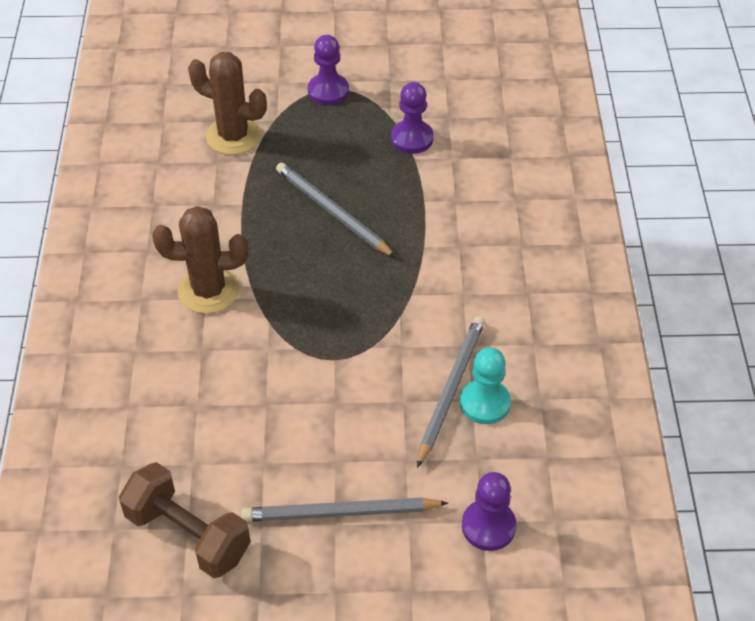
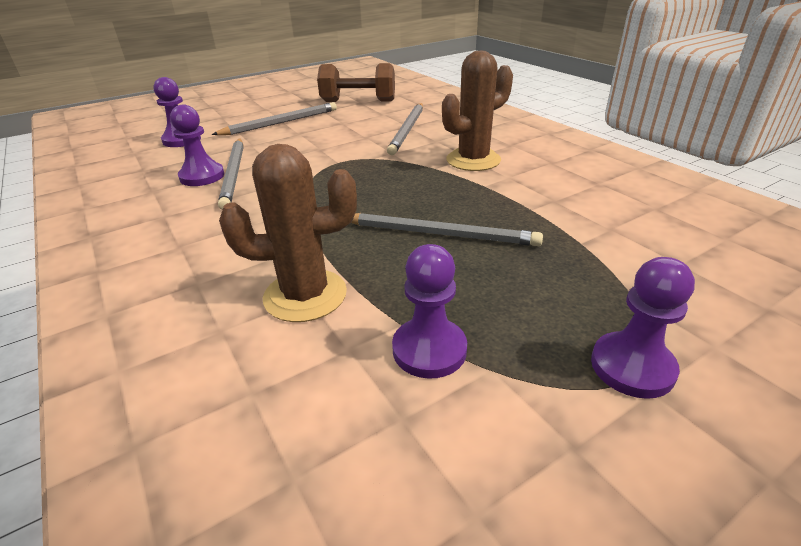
camera: 150 degrees right, 15 degrees down
(208, 393) = (407, 130): none -> grey pencil
(233, 136) = (638, 255): brown cactus -> brown cactus (305, 295)
(484, 403) = (202, 176): turquoise pawn -> purple pawn

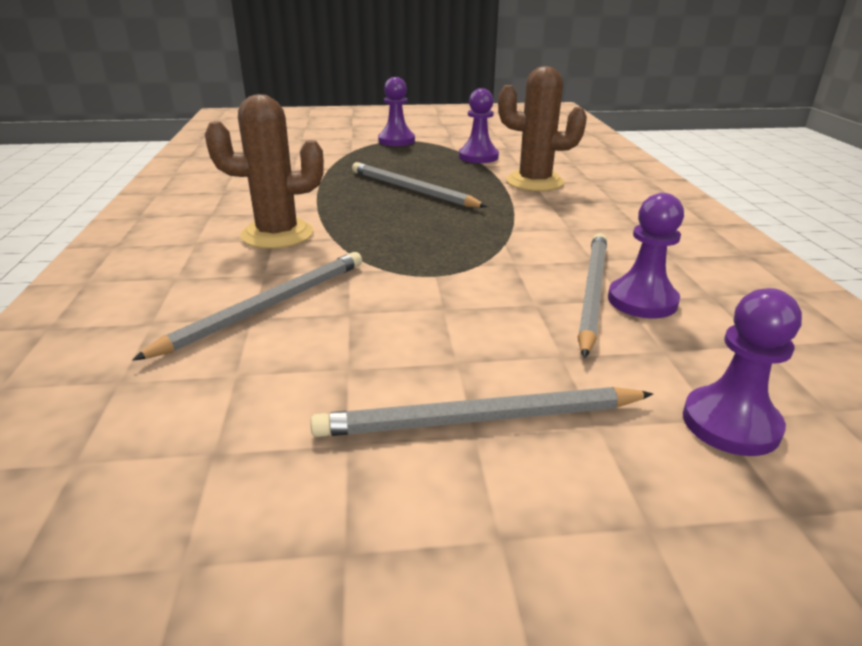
camera: 155 degrees left, 5 degrees down
(358, 101) = (212, 463): brown dumbbell -> none

